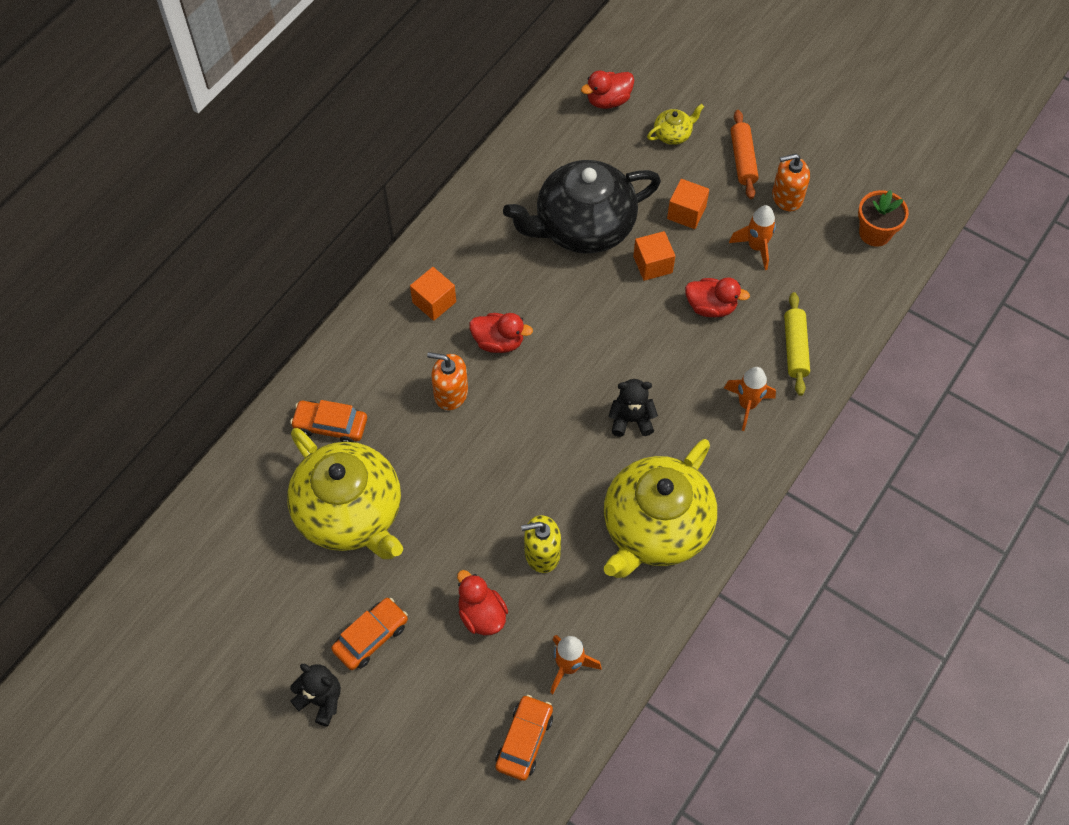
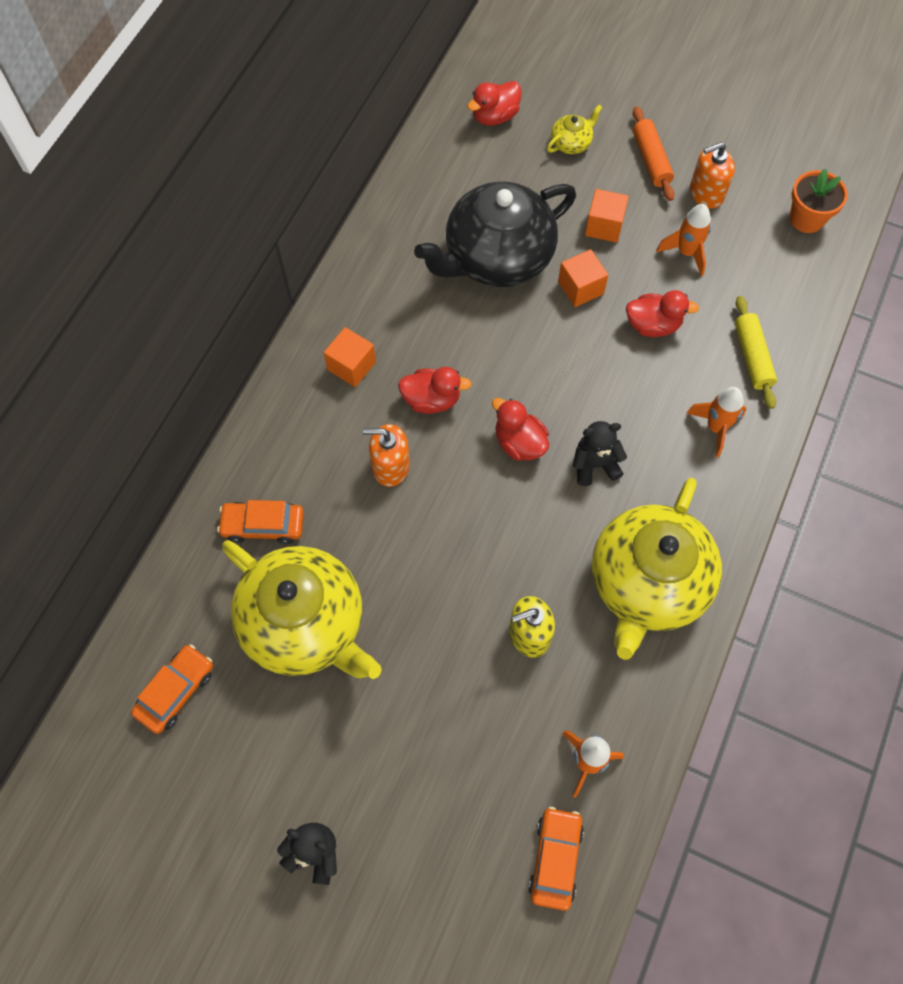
camera: 10 degrees left, 5 degrees up
(371, 637) = (357, 767): orange car -> orange car (176, 691)
(481, 615) = (477, 718): red duck -> red duck (519, 443)

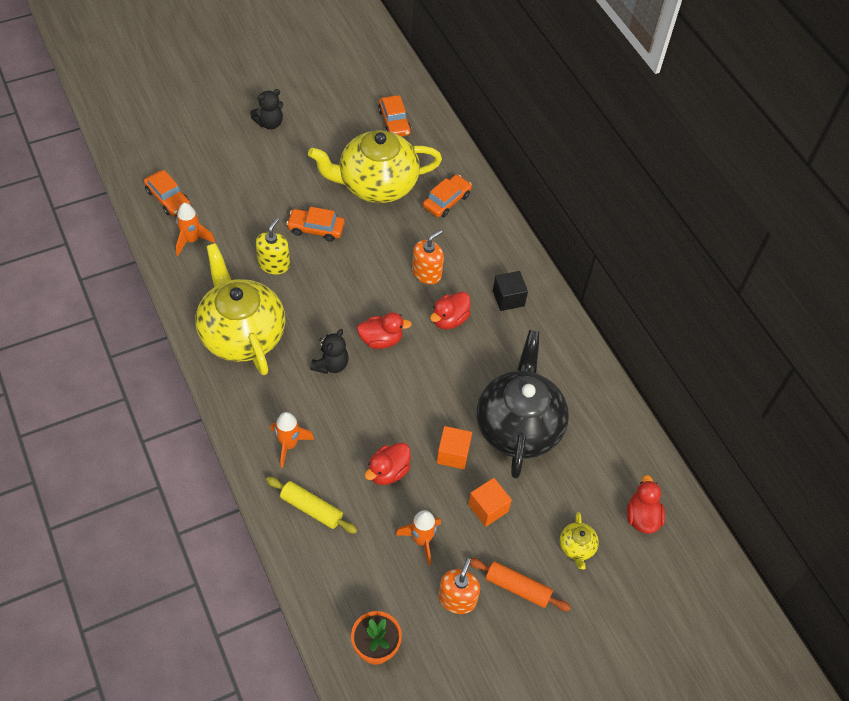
camera: 125 degrees right, 10 degrees down
(351, 366) = (508, 298): orange cube -> black cube
(436, 633) = (316, 229): none -> orange car

